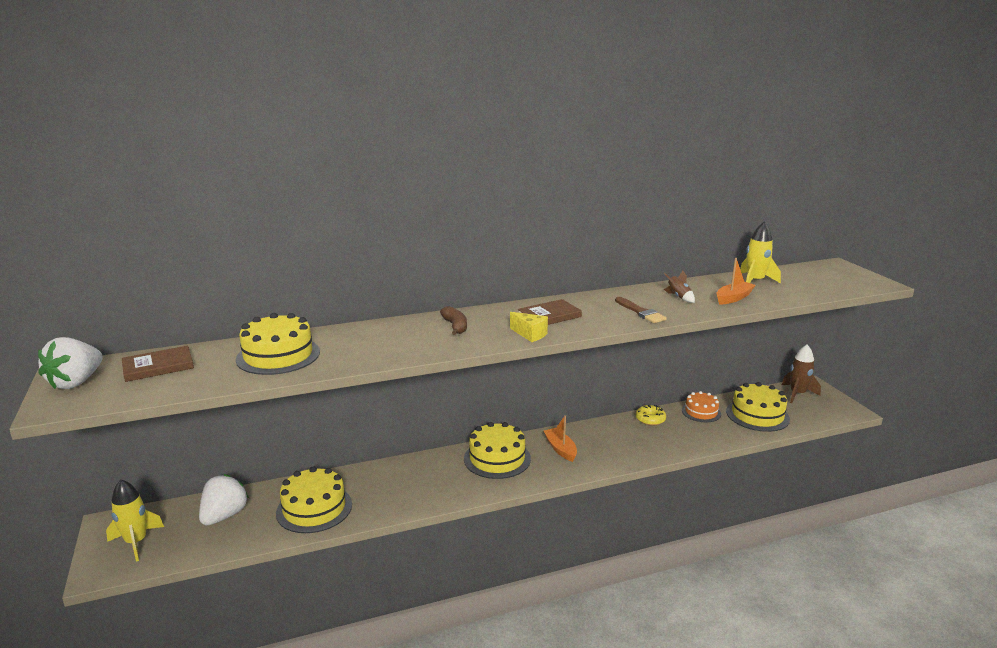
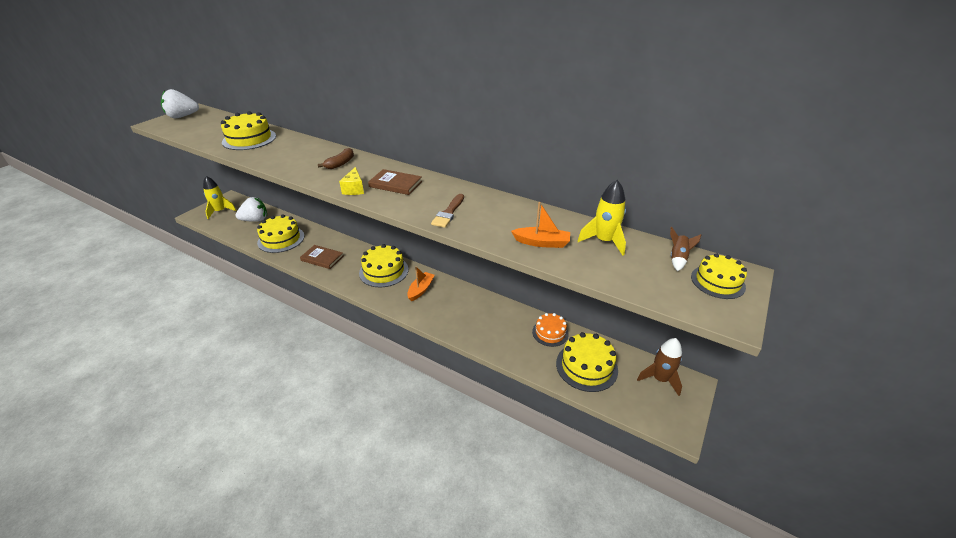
camera: 50 degrees right, 15 degrees up
(158, 366) = (212, 122): brown book -> brown book (322, 258)
(650, 419) = (506, 312): yellow donut -> none
(679, 297) = (506, 218): brown rocket -> brown rocket (678, 259)
(839, 273) = (717, 282): none -> yellow cake

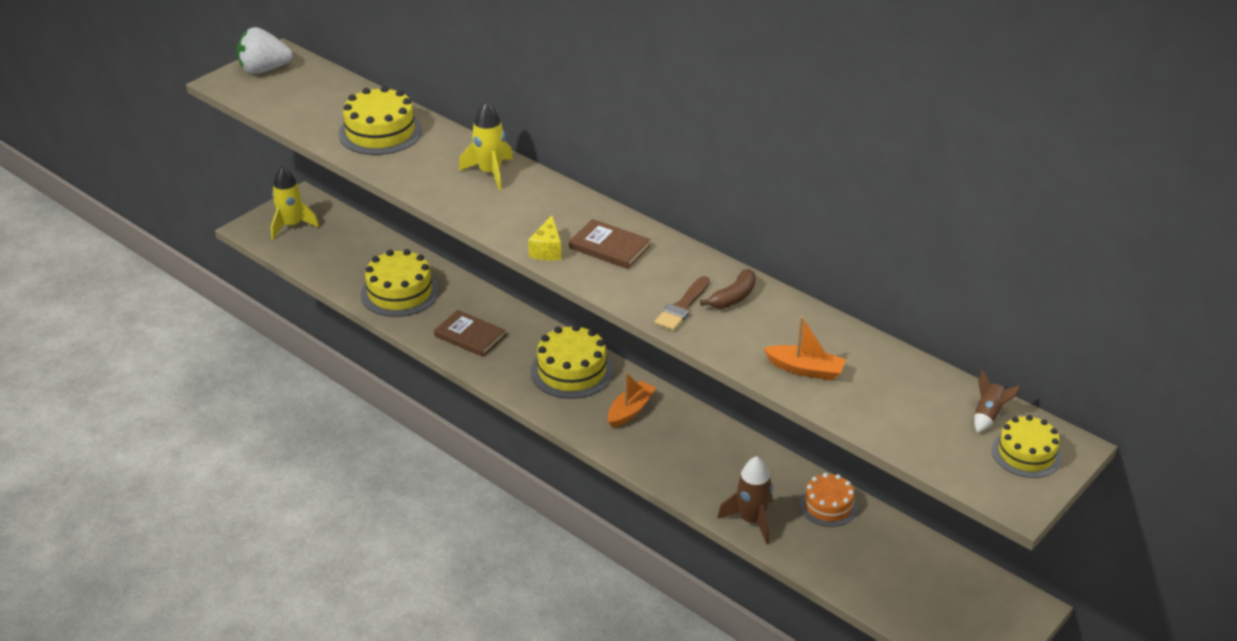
camera: 10 degrees right, 0 degrees up
(255, 220) = (353, 249): white strawberry -> none
(340, 163) = (526, 198): brown banana -> brown banana (733, 297)
(586, 366) = (871, 562): yellow cake -> none
(604, 241) = (895, 377): yellow rocket -> yellow rocket (490, 172)
(660, 379) = (980, 594): brown rocket -> brown rocket (752, 520)

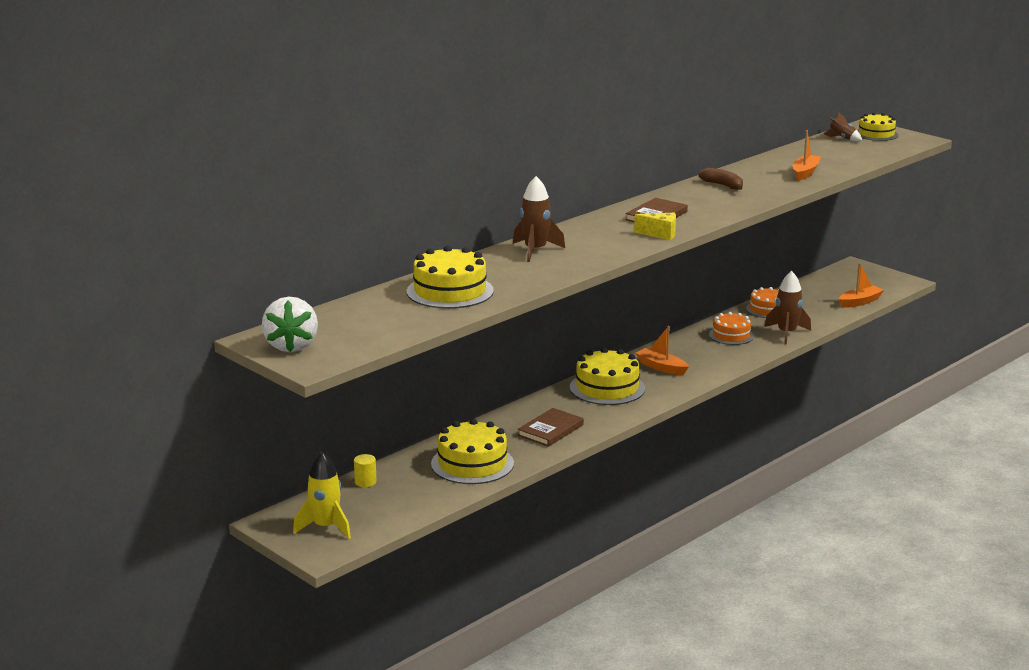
camera: 85 degrees left, 15 degrees down
(368, 237) = (365, 482): none -> yellow cylinder
(490, 172) = (535, 251): yellow rocket -> brown rocket
(682, 307) = (736, 199): brown brush -> none
(735, 469) = (731, 335): none -> orange cake
(882, 602) = (860, 302): none -> orange boat

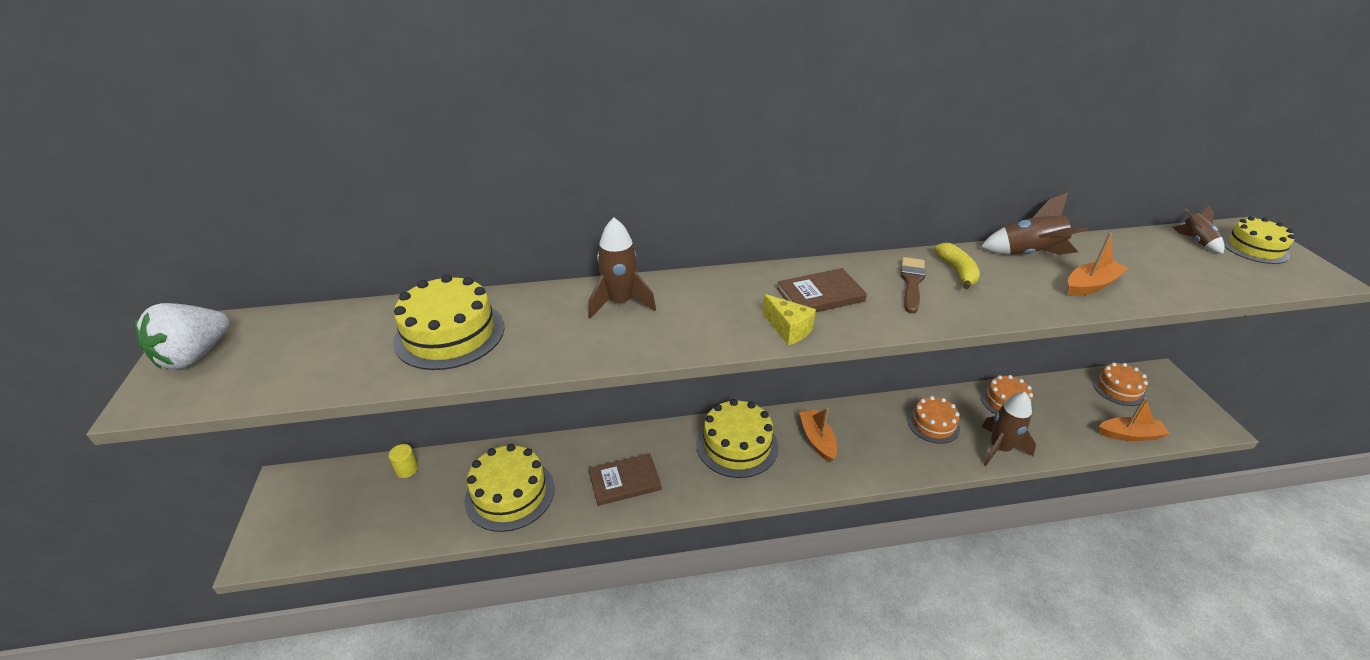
camera: 35 degrees right, 15 degrees up
(325, 527) = (307, 516): yellow rocket -> none
(702, 197) = (911, 282): none -> brown brush
(723, 185) = (957, 272): brown banana -> yellow banana
(754, 167) = (1029, 254): none -> brown rocket
(833, 281) = (1118, 389): none -> orange cake

